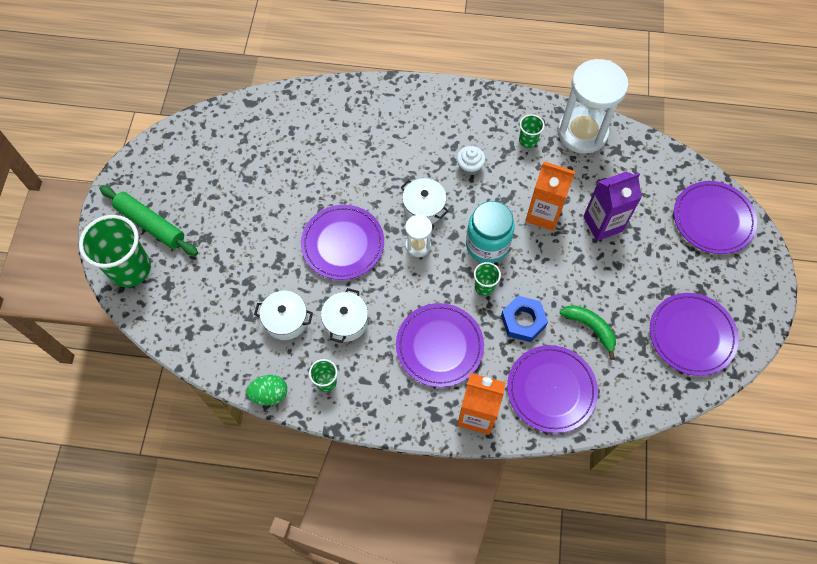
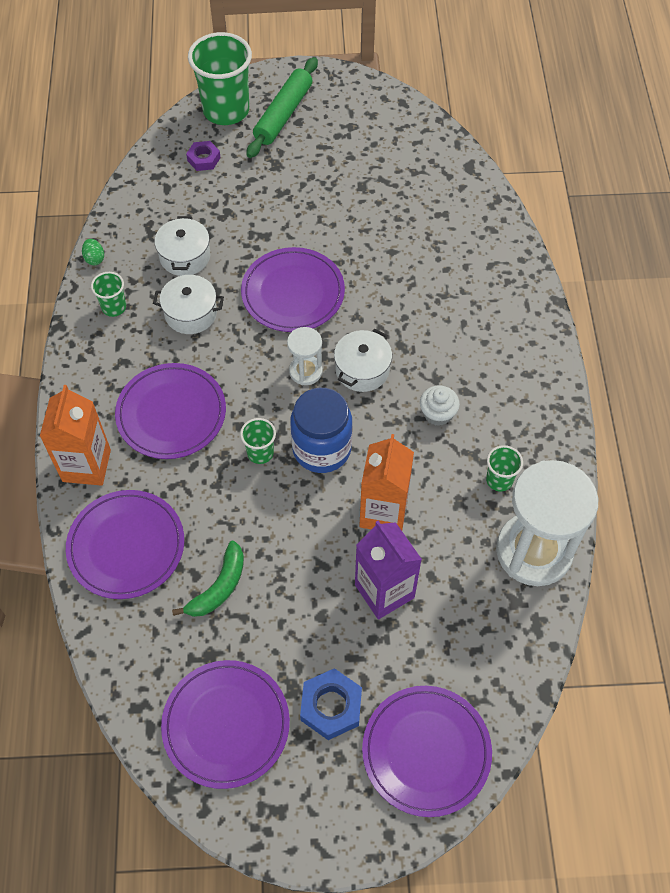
camera: 80 degrees right, 5 degrees down
(182, 293) = (203, 159): none -> purple nut
(269, 394) = (94, 258): green egg -> green egg, size x0.63
(487, 245) = (321, 449): turquoise jar -> blue jar
(523, 321) = (218, 503): blue nut -> blue nut (331, 706)

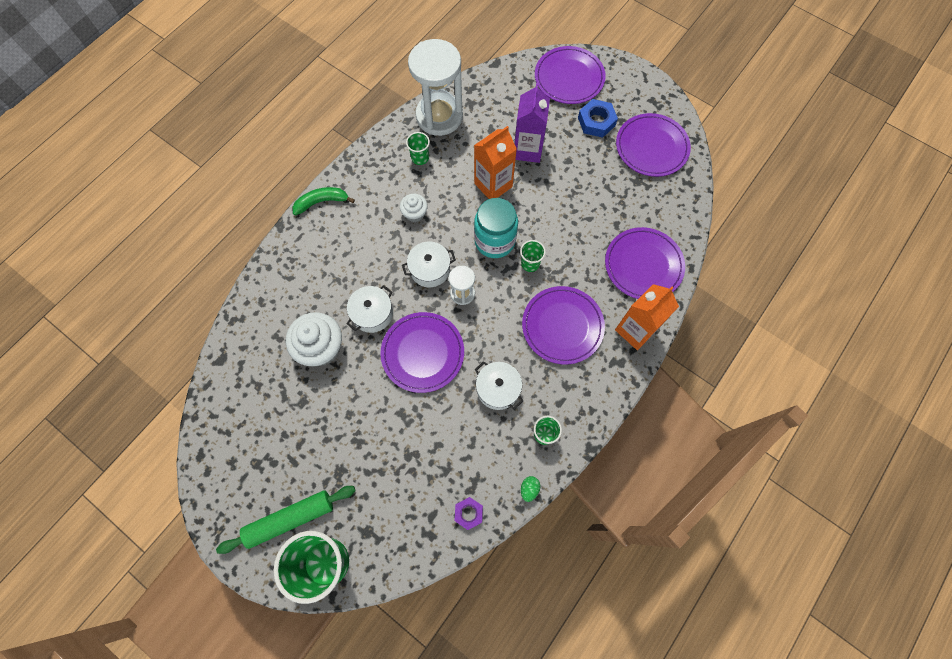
camera: 140 degrees left, 10 degrees up
(185, 256) = (467, 439): white pot -> white pot (372, 314)
(203, 159) = (384, 522): purple nut -> purple nut (468, 513)
(219, 587) = (608, 209): green banana -> green banana (321, 202)
(321, 449) = (494, 241): blue jar -> turquoise jar
(393, 233) = (321, 347): none -> white cupcake

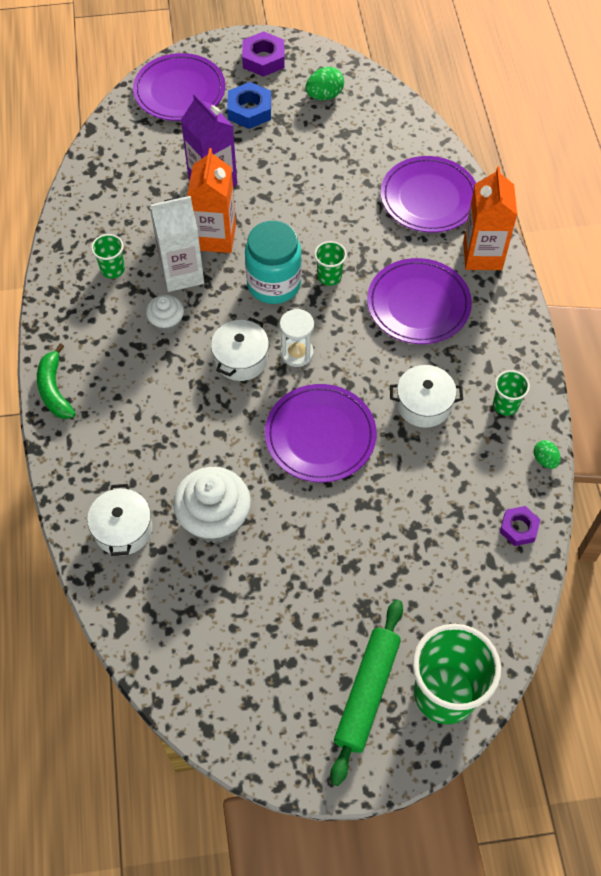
camera: 45 degrees left, 10 degrees down
(321, 202) = (54, 390): green banana -> green banana turned 45 degrees counterclockwise
(372, 314) = (230, 444): white pot -> white pot (123, 529)
(439, 116) = (88, 217): white hourglass -> none
(452, 191) = (182, 273): none -> white carton
(640, 95) = (263, 59): none -> purple nut
(651, 147) = (324, 96): purple plate -> green egg

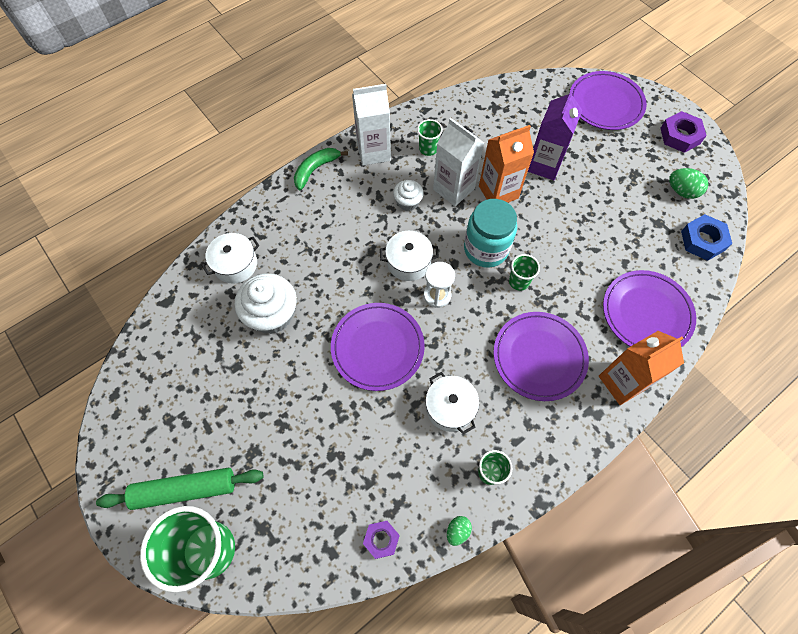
camera: 60 degrees right, 5 degrees up
(75, 322) = (373, 152): none -> white carton
(249, 110) = (625, 152): blue nut -> blue nut (702, 240)

